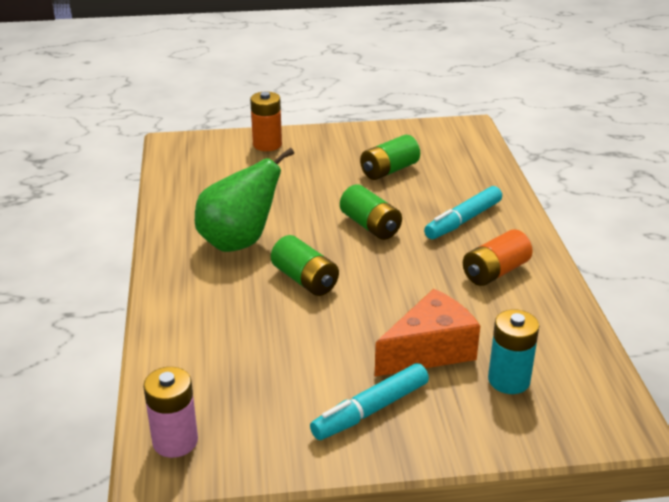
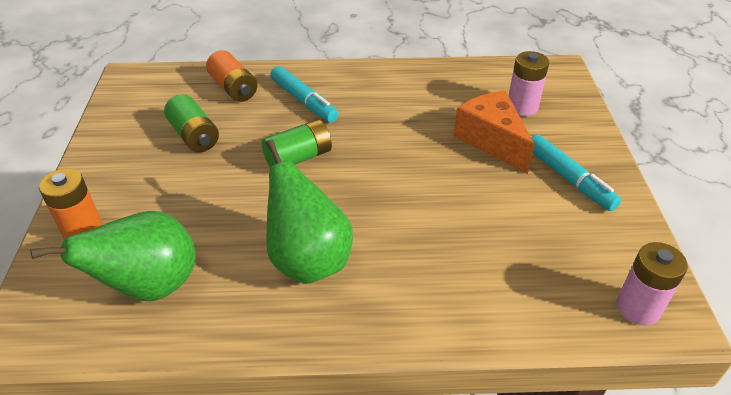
camera: 85 degrees left, 10 degrees up
(213, 179) = (150, 286): none -> green pear
(305, 280) = (387, 209): green battery -> none
(495, 272) = (386, 94): orange battery -> orange battery (233, 88)
(509, 380) = (522, 107): turquoise battery -> pink battery

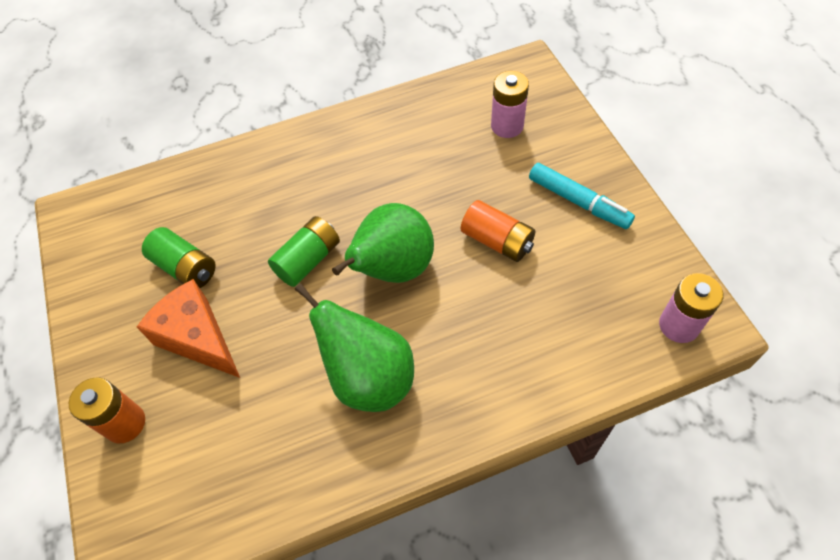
camera: 15 degrees left, 15 degrees up
(150, 286) = (227, 461): green pear -> green pear (393, 269)
(233, 88) = (199, 191): orange battery -> orange battery (497, 241)
(304, 101) = (283, 186): turquoise marker -> none
(491, 141) = (491, 178): orange cheese -> orange cheese (198, 338)

